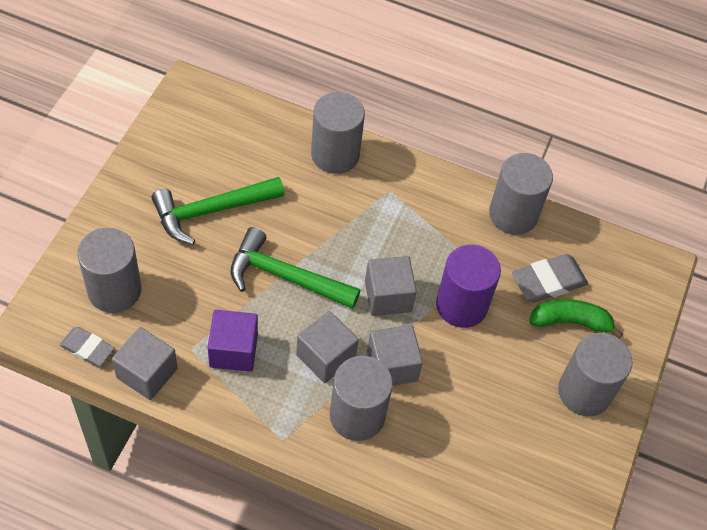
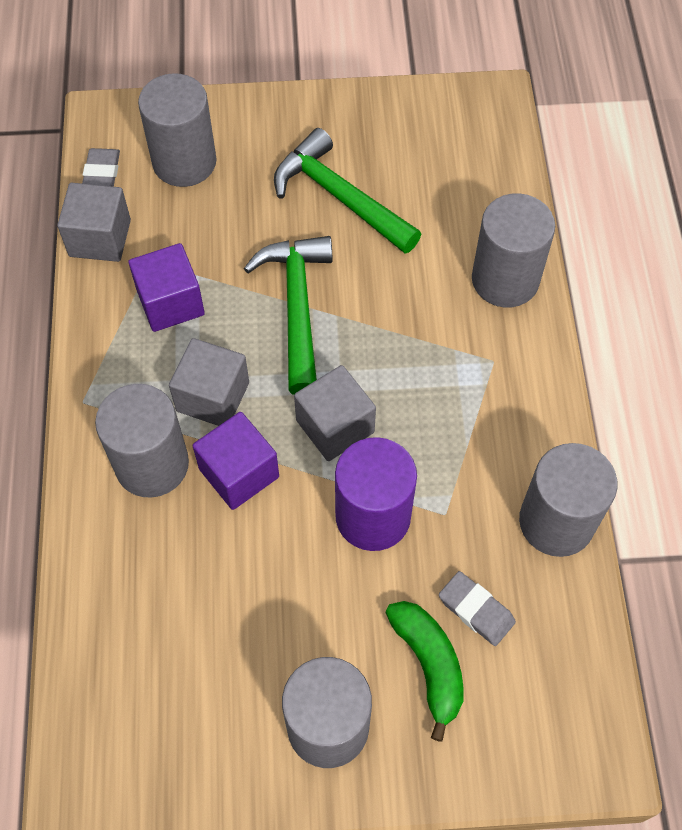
camera: 70 degrees right, 5 degrees up
(392, 366) = (239, 473): grey cube -> purple cube
(548, 281) = (476, 610): grey eraser -> grey eraser, size x0.66

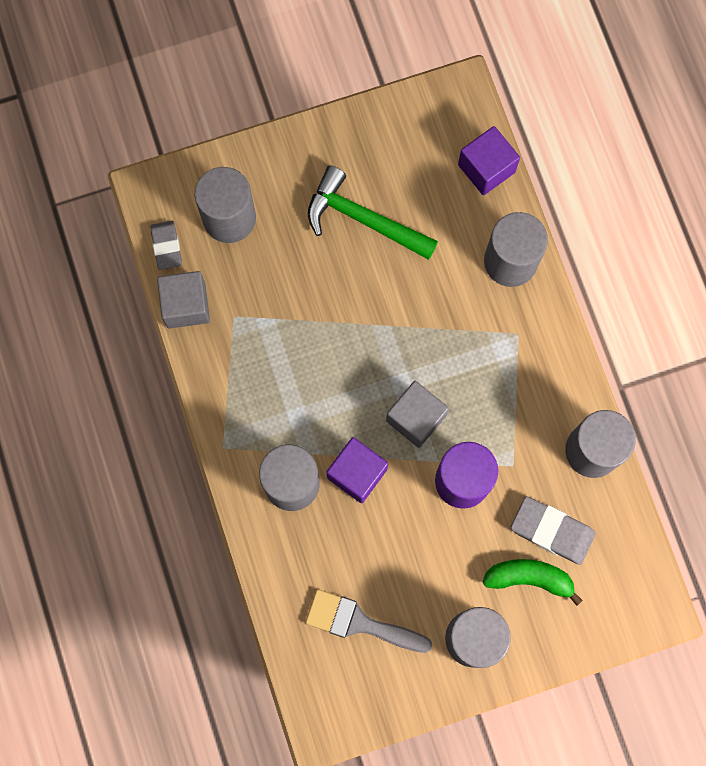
camera: 15 degrees left, 15 degrees up
(170, 302) = (261, 348): purple cube -> purple cube (486, 168)
(178, 662) = (359, 623): none -> grey brush
(213, 397) = (318, 418): grey cube -> none
(297, 307) = (358, 327): green hammer -> none
(429, 665) = (529, 578): green banana -> green banana turned 45 degrees counterclockwise
(476, 610) = (552, 531): grey eraser -> grey eraser, size x1.51

